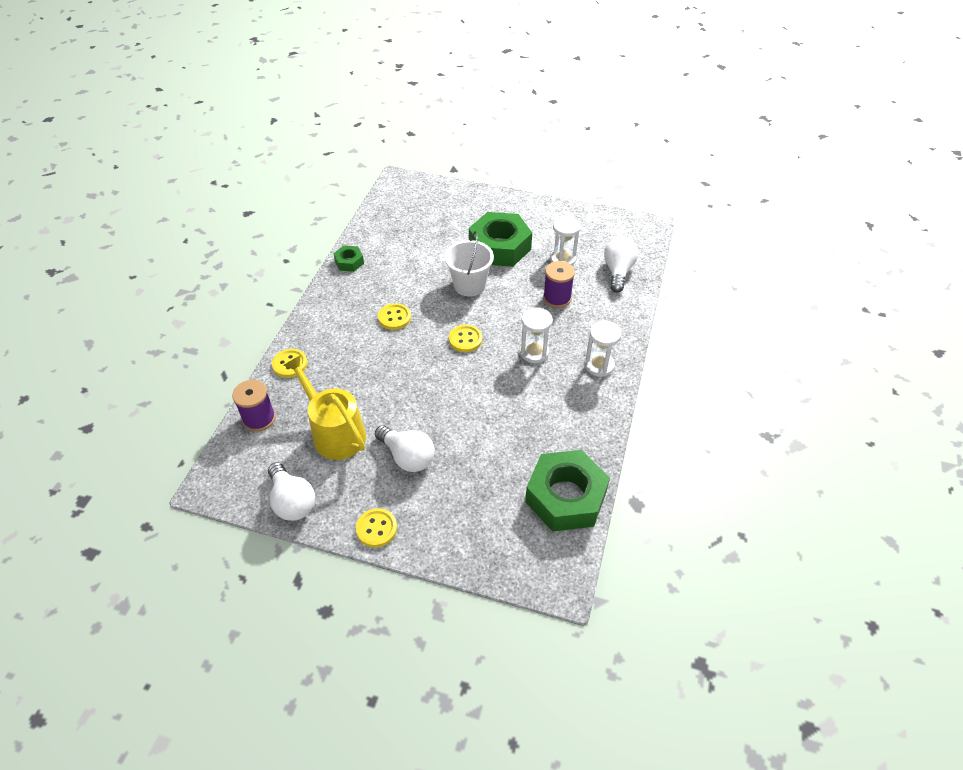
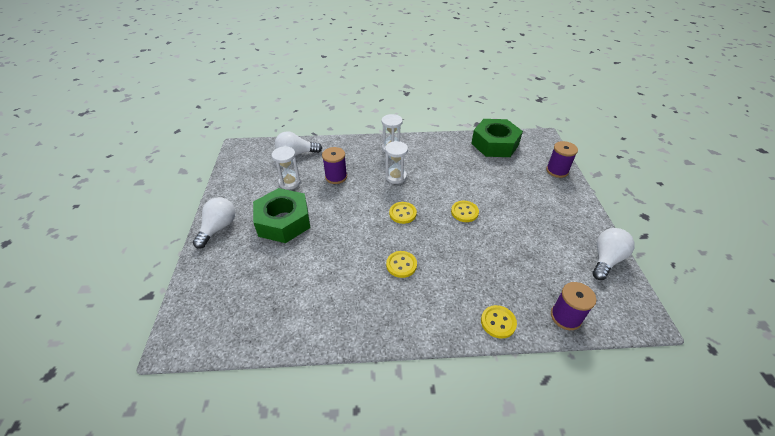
camera: 110 degrees left, 5 degrees down
(335, 432) = (537, 259): yellow watering can -> none
(349, 262) = (340, 333): green nut -> none
(376, 528) = (581, 210): yellow button -> yellow button (464, 212)
(407, 456) = (523, 212): white light bulb -> white light bulb (218, 228)
(467, 549) = (557, 171): none -> purple spool
(469, 285) = (340, 227): white bucket -> none

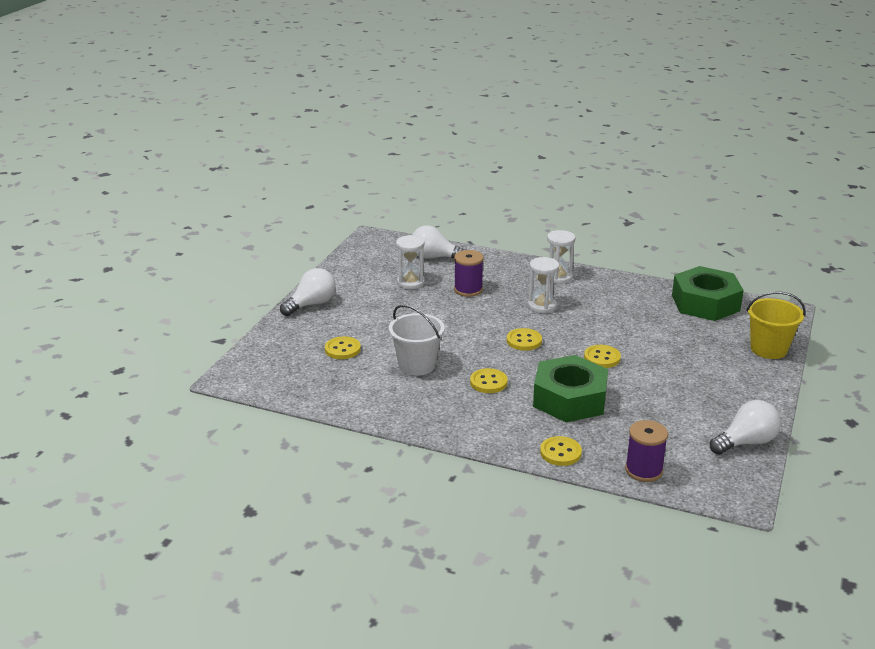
camera: 25 degrees right, 15 degrees down
(267, 269) = (342, 349): none -> yellow button
(283, 221) = (383, 315): green nut -> green nut (570, 399)
(337, 266) = (417, 365): none -> white bucket
(557, 171) = (768, 349): purple spool -> yellow bucket

